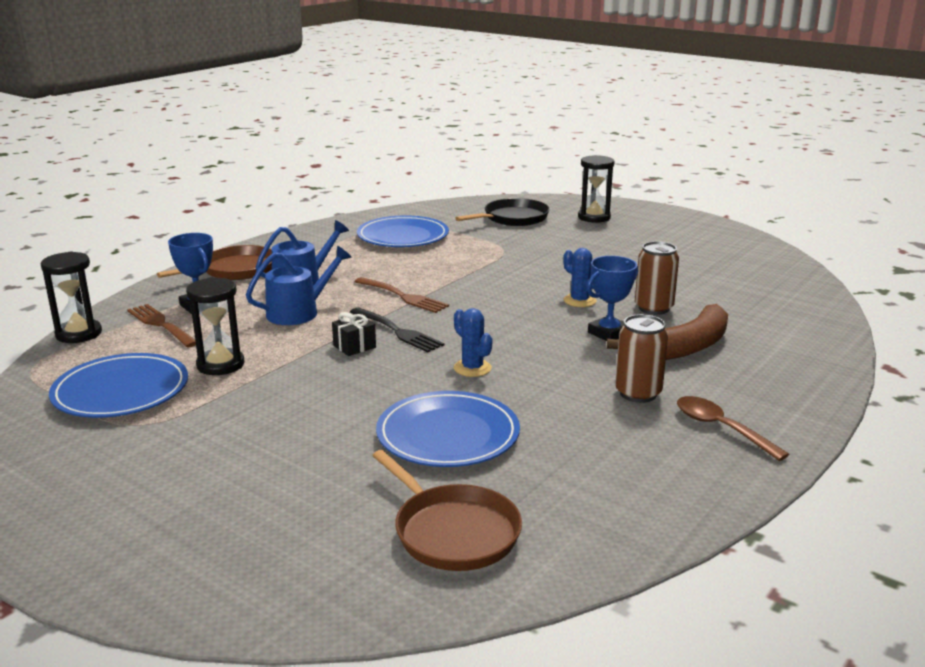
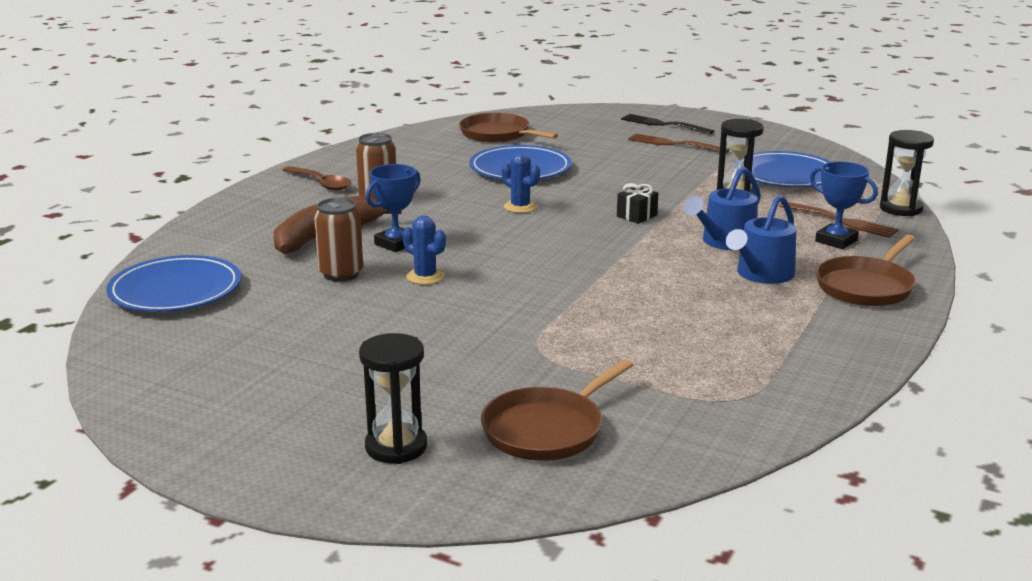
camera: 170 degrees right, 0 degrees up
(397, 331) = (608, 231): black fork -> black fork (664, 124)
(402, 296) = (631, 267): brown fork -> brown fork (674, 144)
(403, 236) = (706, 365): blue plate -> blue plate (175, 290)
(513, 218) = (547, 430): black pan -> brown pan

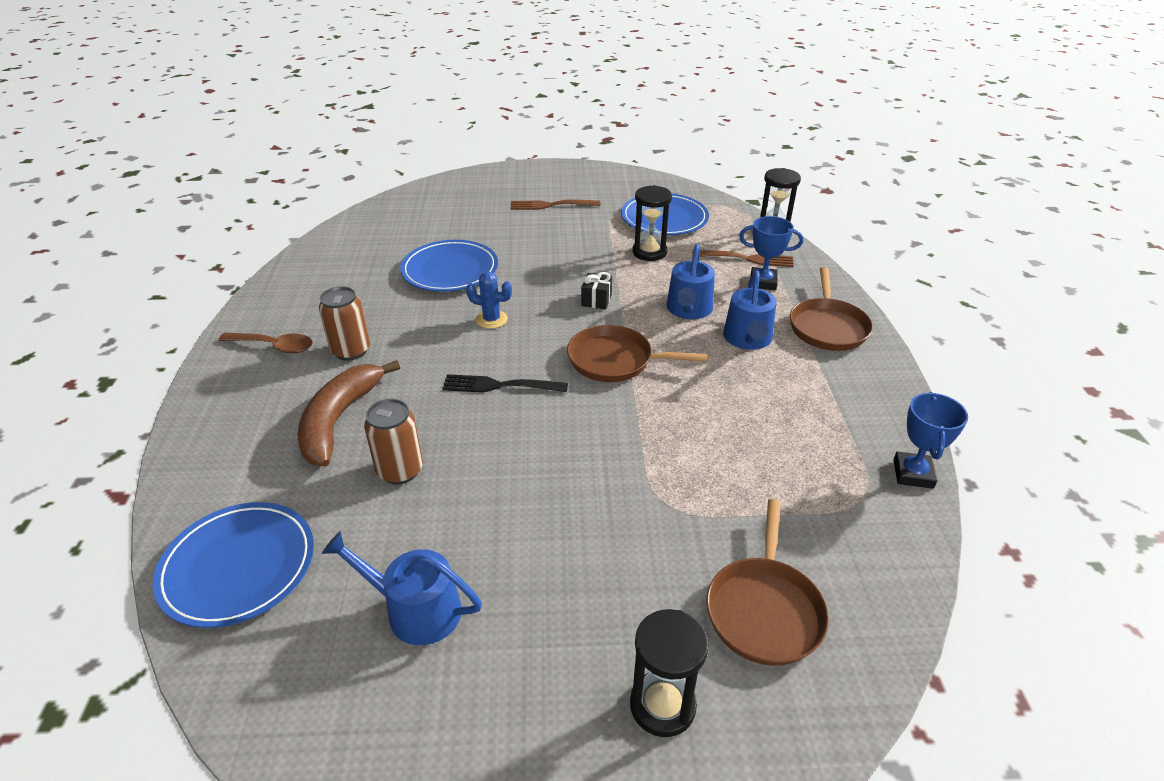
camera: 30 degrees left, 15 degrees up
(271, 345) = (415, 610): none -> blue watering can
(396, 244) = (419, 407): blue trophy -> blue trophy (913, 474)
(425, 277) = (484, 443): blue cactus -> none
(497, 134) = (393, 231): brown pan -> brown pan (614, 360)
(664, 124) = (523, 184): black fork -> black fork (500, 385)

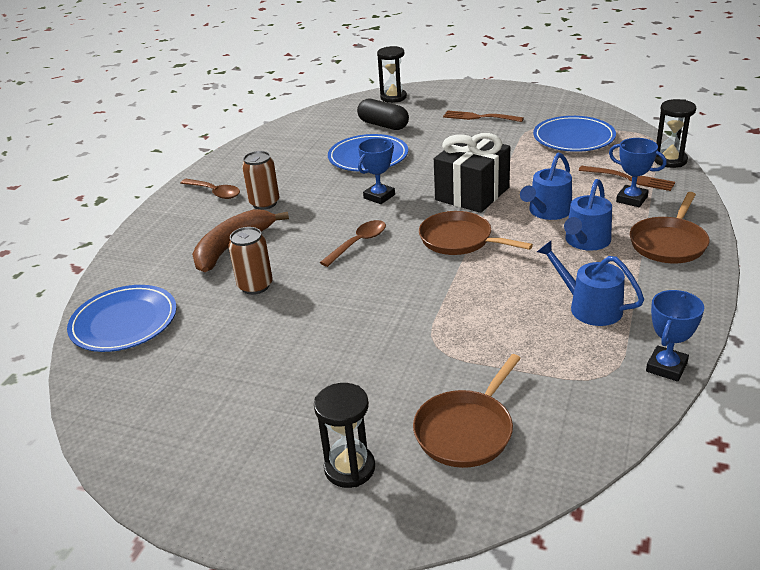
camera: 25 degrees right, 5 degrees down
(415, 610) = (218, 371): blue watering can -> blue watering can (589, 307)
(446, 227) = (383, 125): none -> black capsule
(491, 319) = (379, 196): blue cactus -> blue trophy
(500, 385) = (358, 243): black fork -> brown spoon
(596, 300) = (472, 194): black gift -> black gift, size x2.40
(649, 252) = (542, 163): black hourglass -> black hourglass (393, 97)

